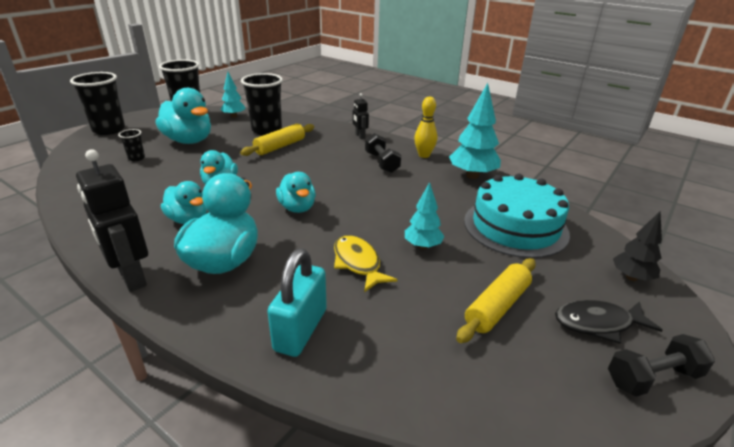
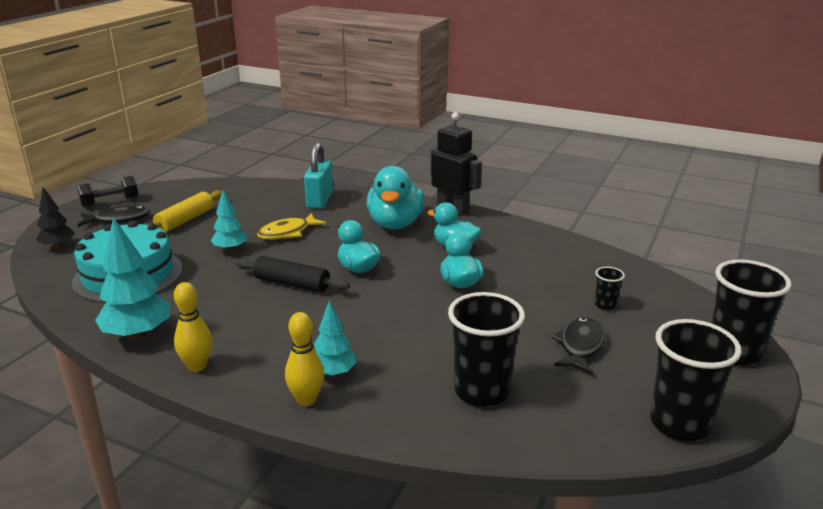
camera: 170 degrees right, 5 degrees down
(189, 141) = (580, 346): turquoise duck -> black fish
(234, 116) = (580, 426): turquoise tree -> turquoise tree (333, 373)
(280, 146) = (431, 353): yellow rolling pin -> none
(358, 263) = (287, 233): yellow fish -> yellow fish turned 90 degrees clockwise
(360, 136) = (306, 400): black robot -> yellow bowling pin
(360, 200) = (292, 284): none -> black rolling pin
(382, 163) = (266, 341): black dumbbell -> none

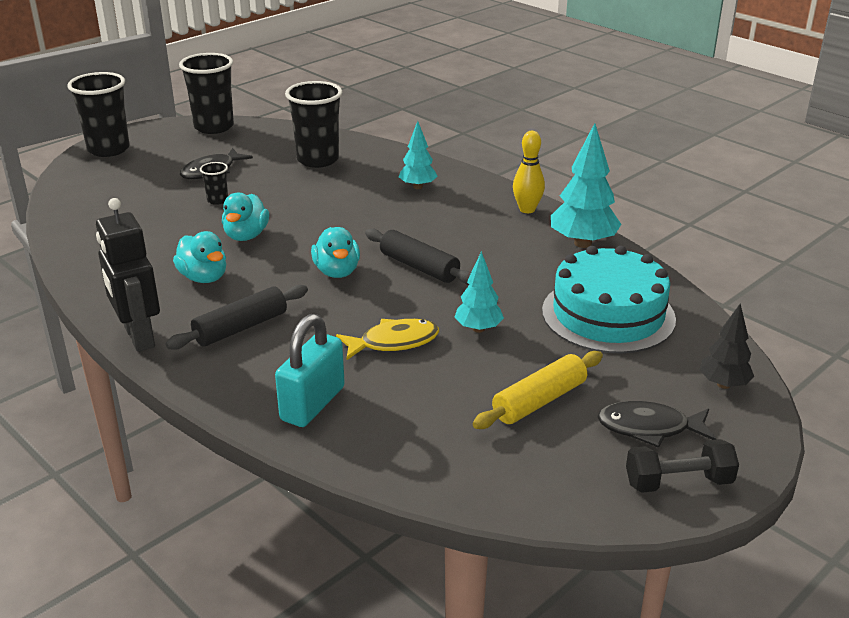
camera: 160 degrees left, 5 degrees up
(306, 400) = (446, 175): yellow bowling pin -> none
(395, 224) = (240, 328): turquoise duck -> black rolling pin
(605, 305) = (144, 193): black cup -> black cup (217, 200)

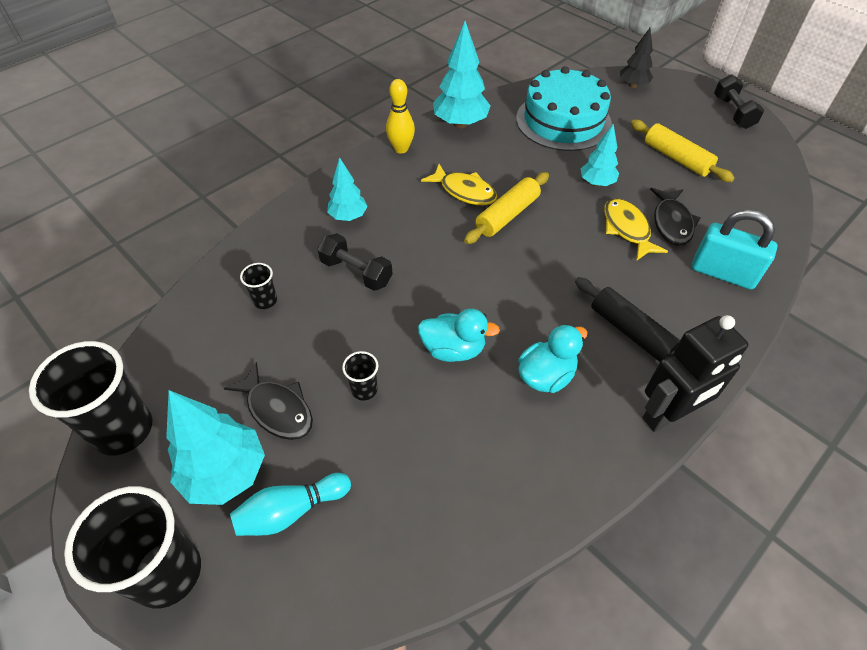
camera: 90 degrees left, 20 degrees up
(129, 180) = (291, 511): none -> turquoise bowling pin
(167, 159) = (225, 473): none -> turquoise tree
(318, 160) = (265, 301): black cup -> black cup, size x0.46
(337, 272) = (521, 269): turquoise duck -> none
(344, 193) = (356, 272): none -> black dumbbell
(419, 267) = (507, 215): black rolling pin -> yellow rolling pin
(458, 244) = (464, 191): none -> yellow fish
(649, 428) = (687, 117): black fish -> black fish (671, 223)

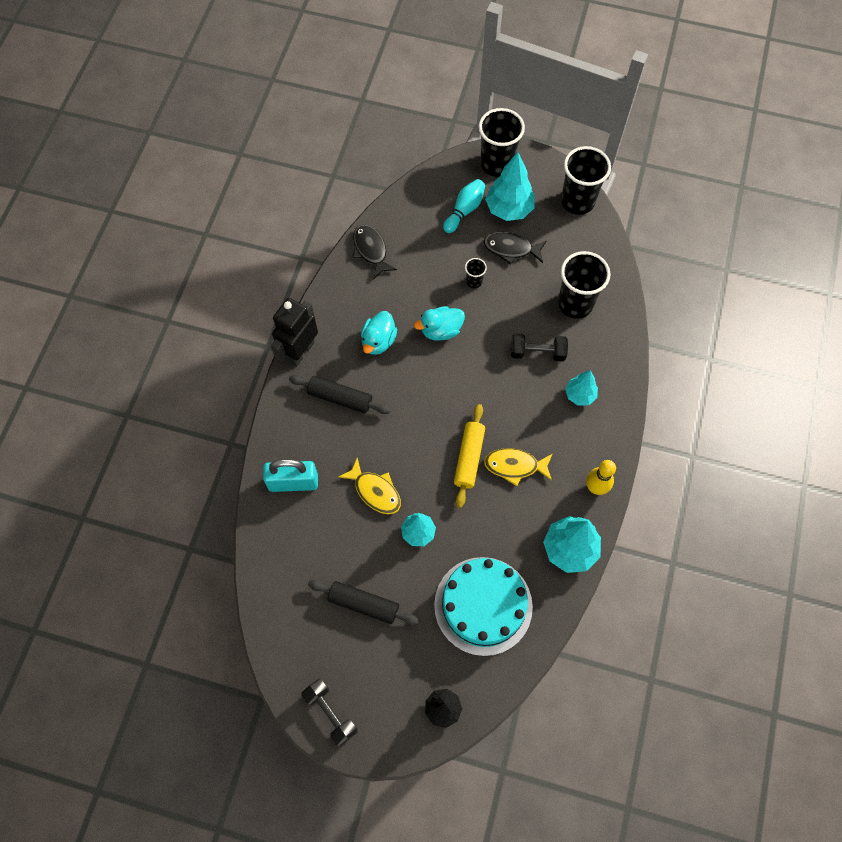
camera: 150 degrees right, 15 degrees up
(265, 301) = (575, 304): black cup -> black cup, size x2.17
(671, 223) = (344, 517): black fish -> black fish (371, 250)
(676, 158) = (363, 604): yellow rolling pin -> black rolling pin

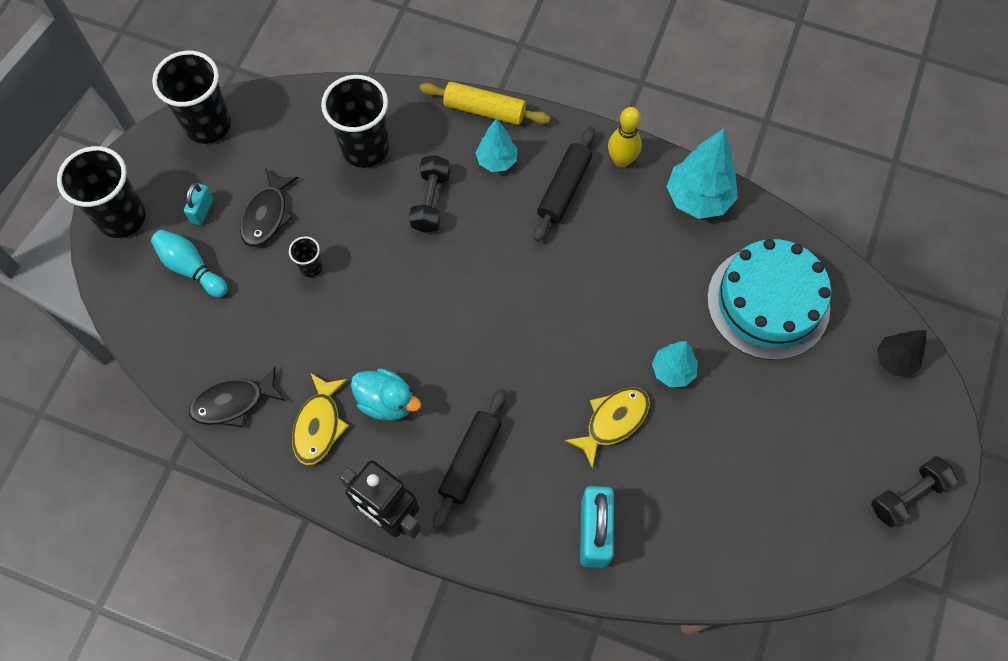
camera: 85 degrees left, 0 degrees up
(363, 604) = (767, 446): black rolling pin -> black rolling pin (564, 189)
(441, 330) = (381, 317): turquoise duck -> none
(469, 458) = (573, 299): yellow rolling pin -> yellow rolling pin (484, 110)
(509, 209) = (202, 210): turquoise tree -> turquoise padlock
(515, 466) = (588, 246): yellow fish -> yellow fish (319, 425)

